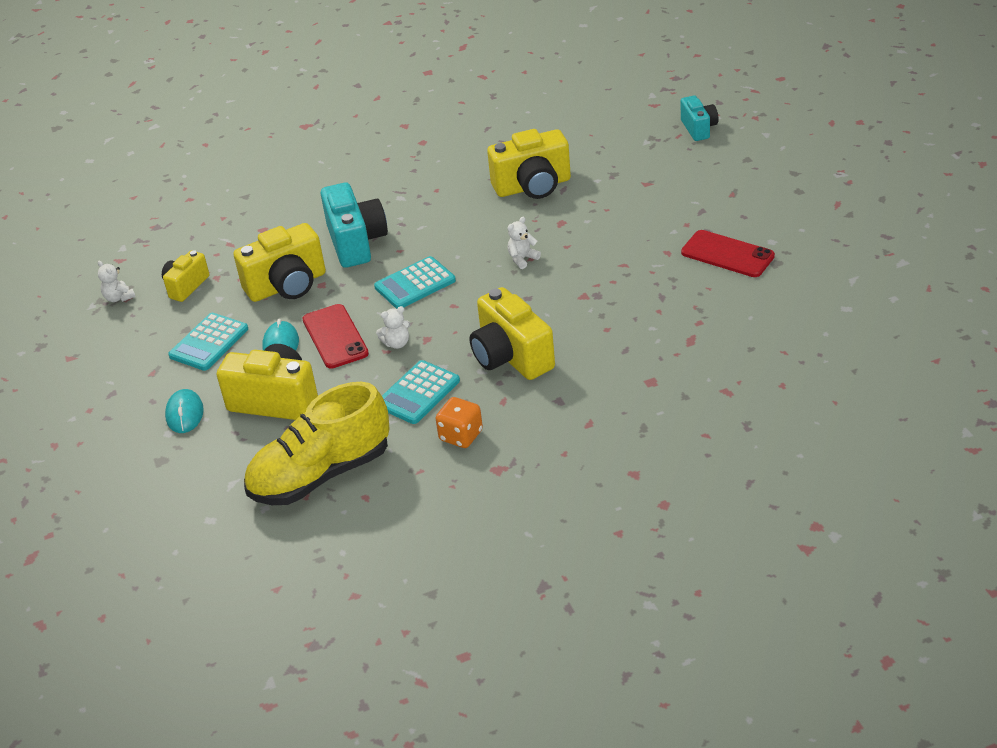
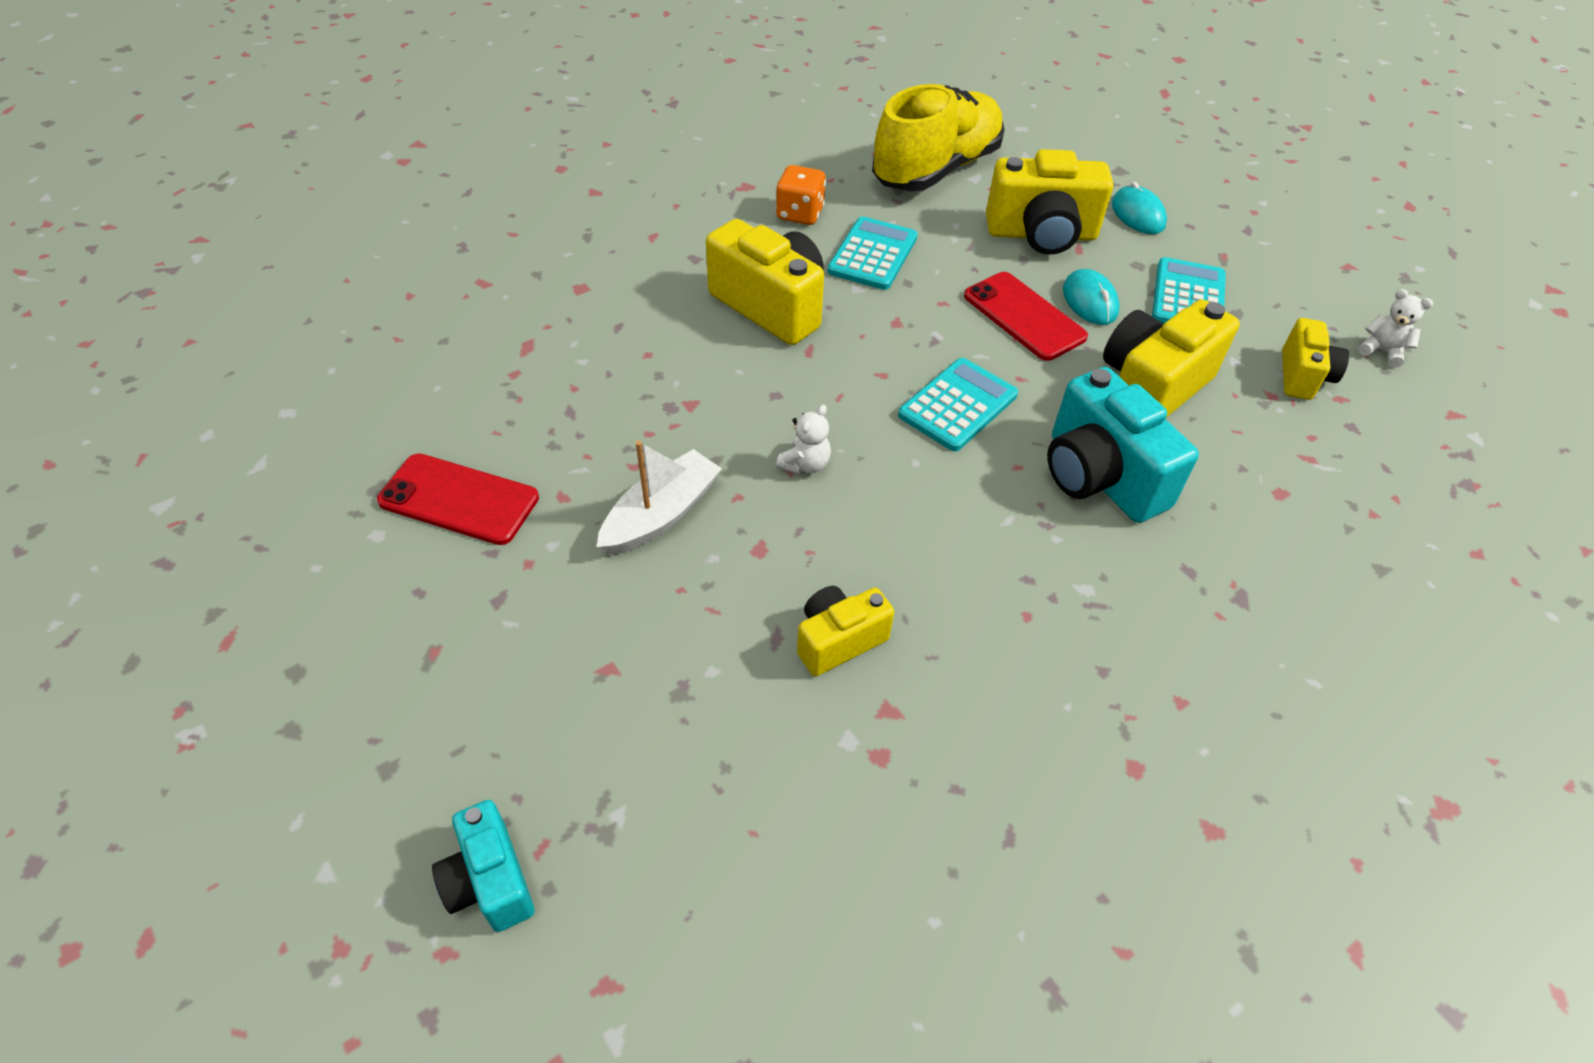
camera: 160 degrees right, 10 degrees up
(397, 343) = (934, 313): white teddy bear -> none
(533, 186) = (838, 640): yellow camera -> yellow camera, size x0.59
(611, 240) = (661, 514): none -> white boat

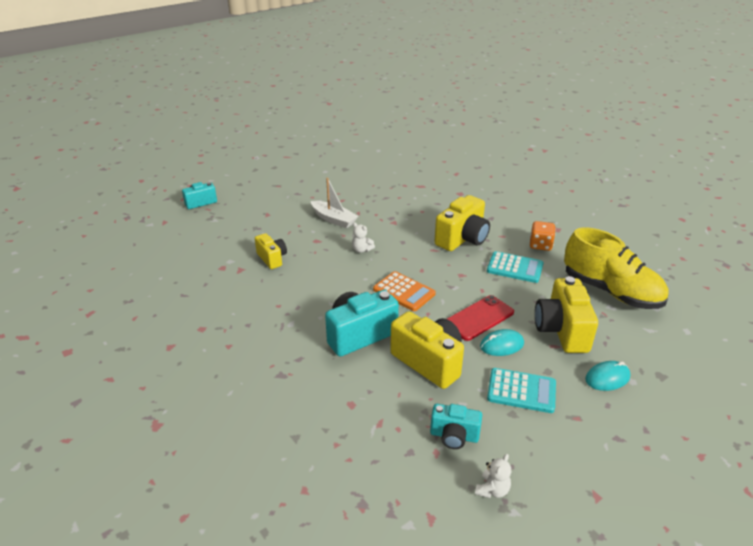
camera: 90 degrees right, 15 degrees down
(459, 500) = (340, 182): red phone -> none
(957, 405) = (404, 292): turquoise calculator -> orange calculator
(1302, 376) = (454, 436): yellow camera -> turquoise camera

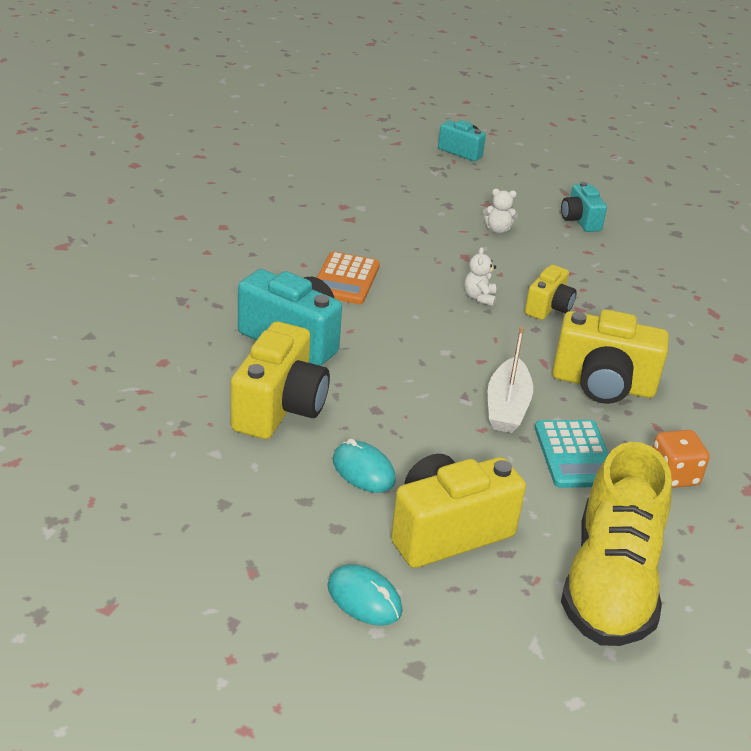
camera: 60 degrees right, 0 degrees up
(272, 258) = (393, 234): yellow camera -> yellow camera (548, 307)
(334, 219) = (530, 257): white boat -> white boat (507, 406)
(404, 292) = (414, 355): orange calculator -> orange calculator (345, 279)
(454, 436) = (153, 456): turquoise camera -> turquoise camera (580, 220)
(479, 318) = (410, 437): red phone -> none
(492, 490) = (76, 505): white teddy bear -> white teddy bear (498, 229)
(521, 391) = (275, 505): turquoise calculator -> none

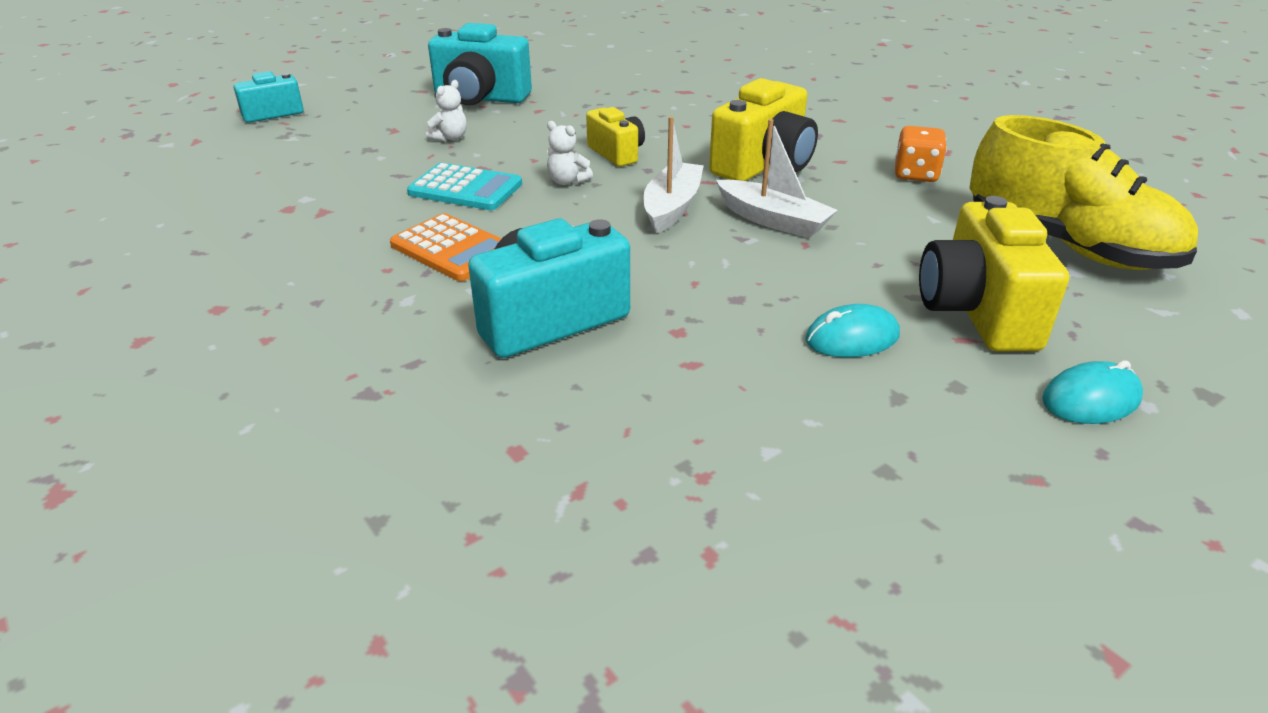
camera: 60 degrees left, 0 degrees up
(279, 408) = (695, 369): yellow camera -> none
(483, 354) = (672, 207): none -> white boat
(575, 455) = (868, 209): turquoise calculator -> turquoise calculator (465, 189)
(580, 220) = (480, 98): turquoise camera -> turquoise camera, size x1.71

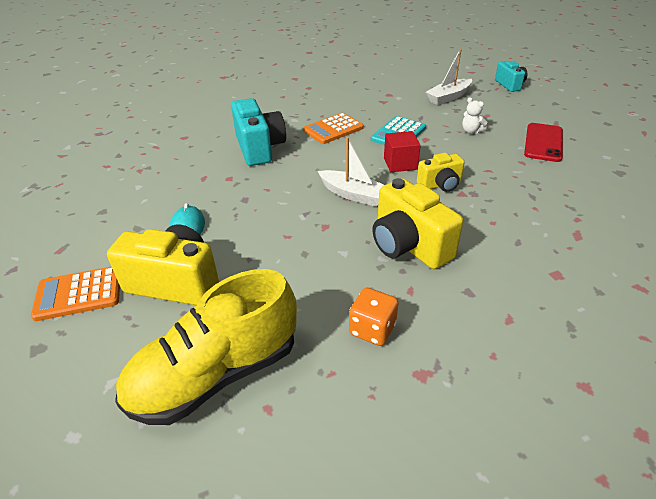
camera: 105 degrees right, 5 degrees up
(480, 98) = (543, 142): turquoise camera -> red phone
(567, 181) = (400, 163): white teddy bear -> red cube
(773, 220) = (322, 230): white boat -> white boat (448, 97)
(1091, 399) = (79, 294): turquoise mouse -> orange calculator

